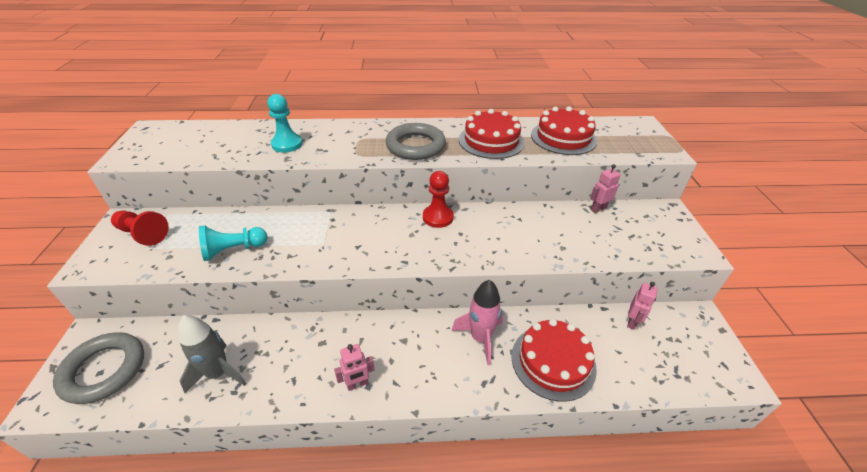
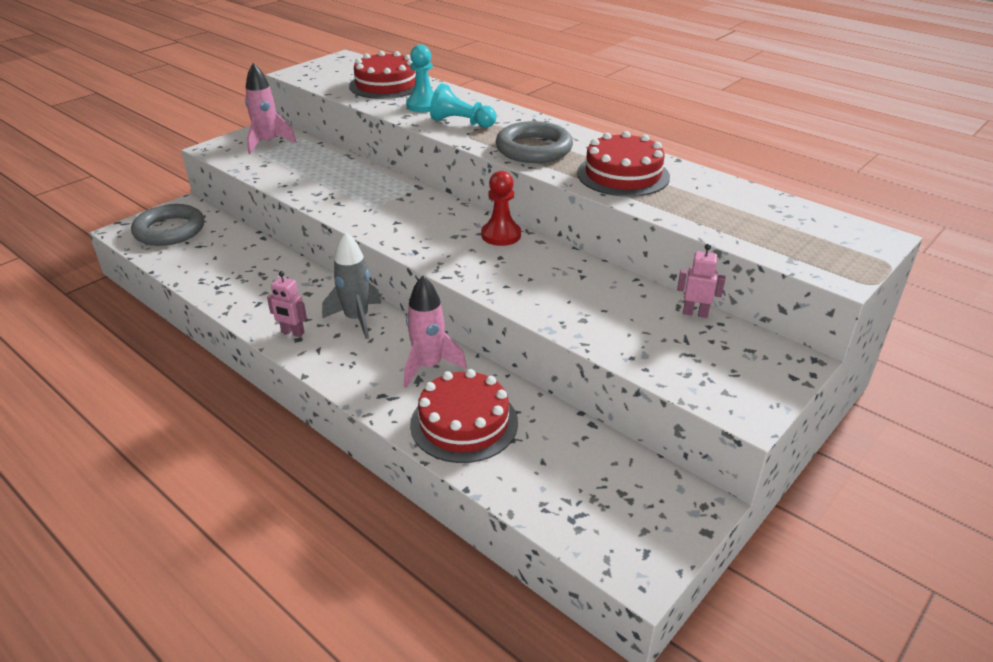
camera: 45 degrees right, 5 degrees down
(143, 234) = (268, 143): red pawn -> pink rocket
(218, 373) = (222, 270): grey rocket -> grey rocket (357, 319)
(233, 250) = (307, 180): turquoise pawn -> turquoise pawn (461, 123)
(563, 138) = (720, 205): red cake -> red cake (386, 85)
(632, 322) = (603, 453): pink robot -> none

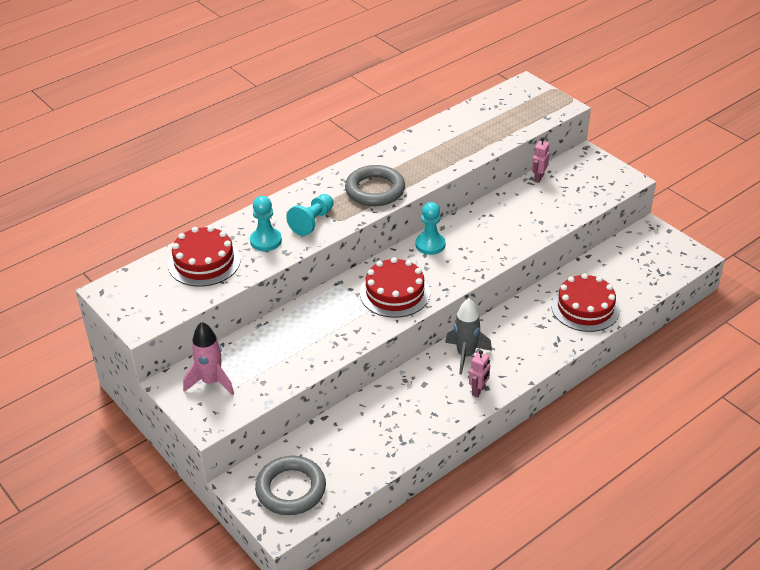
camera: 80 degrees left, 5 degrees up
(429, 366) = (527, 320): pink rocket -> none
(501, 235) = (430, 245): red pawn -> turquoise pawn
(623, 175) = (428, 156): red cake -> red cake (395, 293)

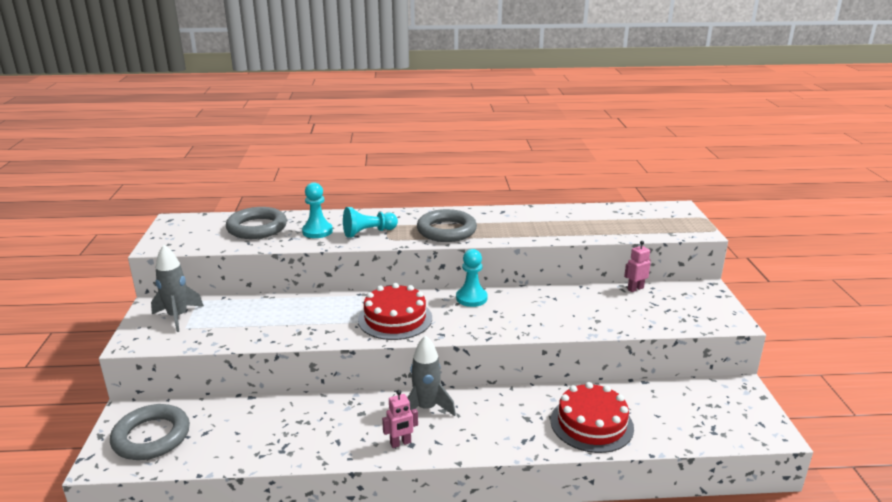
camera: 35 degrees right, 15 degrees down
(204, 262) = (257, 228): red cake -> grey ring
(211, 382) = (178, 317): pink rocket -> grey rocket

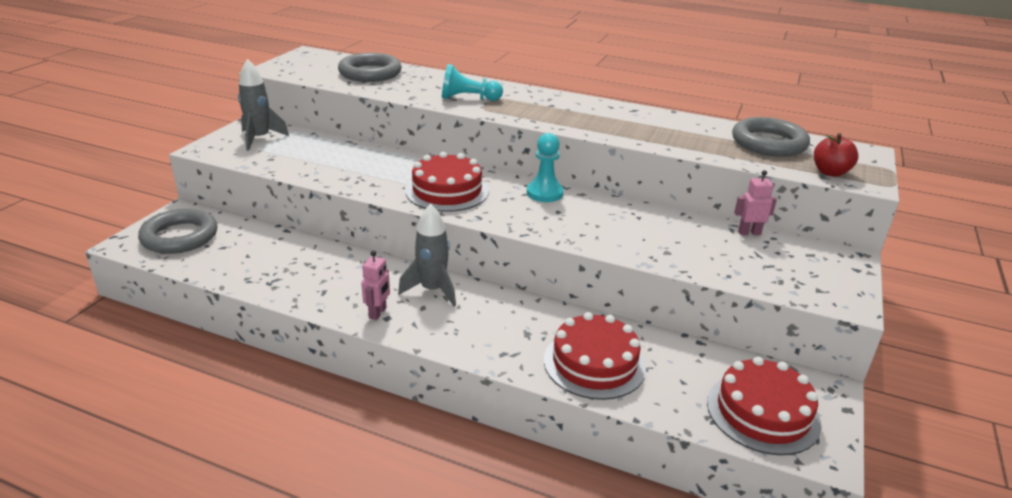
camera: 25 degrees right, 5 degrees up
(317, 231) = (421, 87): turquoise pawn -> none
(400, 443) = (378, 313): pink robot -> pink robot turned 75 degrees counterclockwise
(446, 230) = (550, 114): grey ring -> grey ring (768, 143)
(673, 230) = (830, 172): none -> red apple
(720, 418) = (762, 412): none -> red cake

